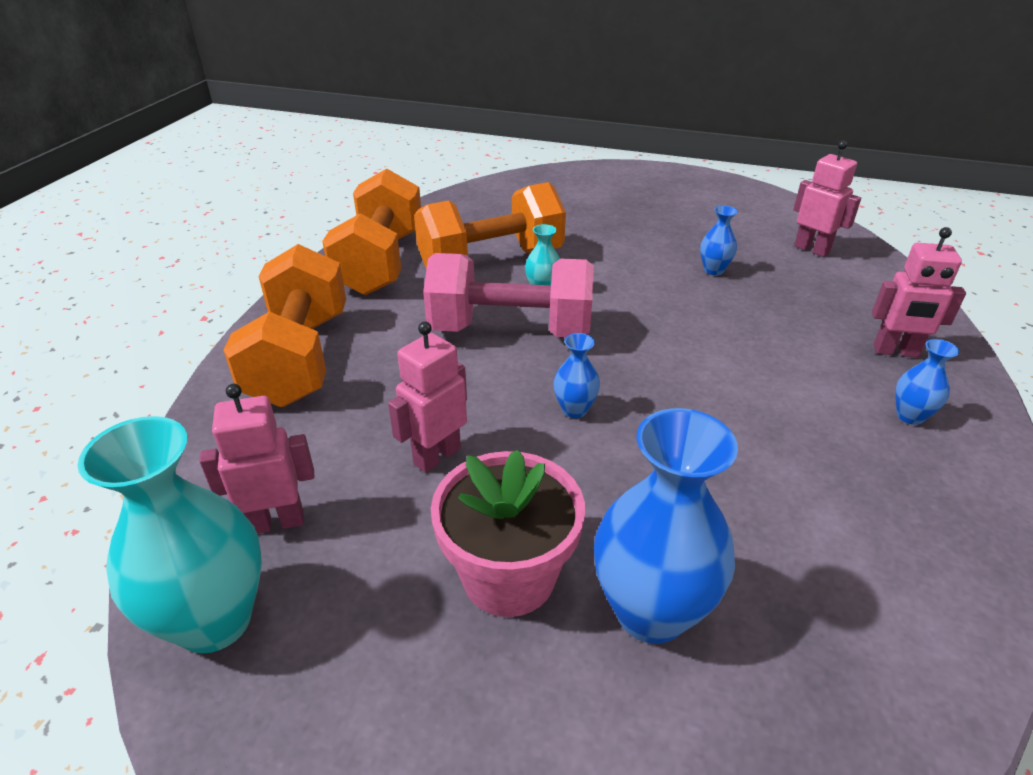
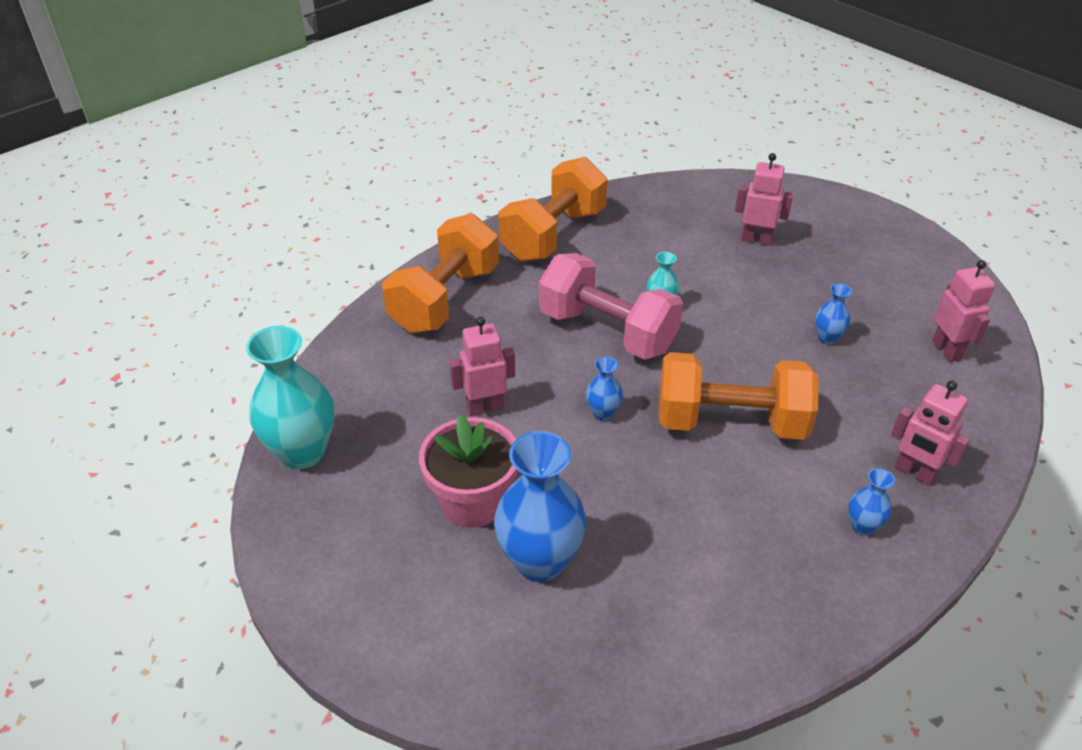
camera: 30 degrees right, 5 degrees up
(276, 522) = (365, 410): pink robot -> pink robot (756, 239)
(491, 261) = (641, 263): orange dumbbell -> orange dumbbell (730, 422)

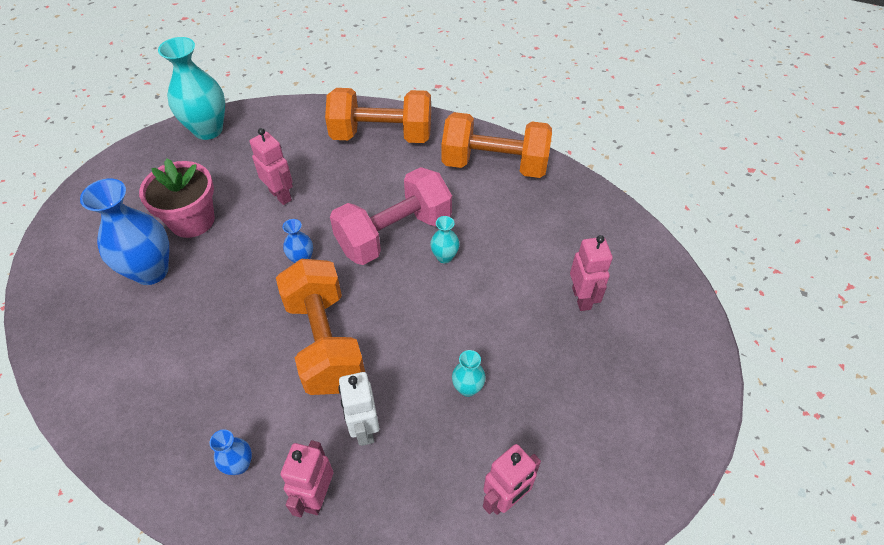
camera: 65 degrees right, 10 degrees up
(607, 331) = (394, 234): pink dumbbell -> pink dumbbell turned 45 degrees clockwise
(827, 338) = (467, 388): blue vase -> turquoise vase
(849, 419) = (364, 429): none -> white robot

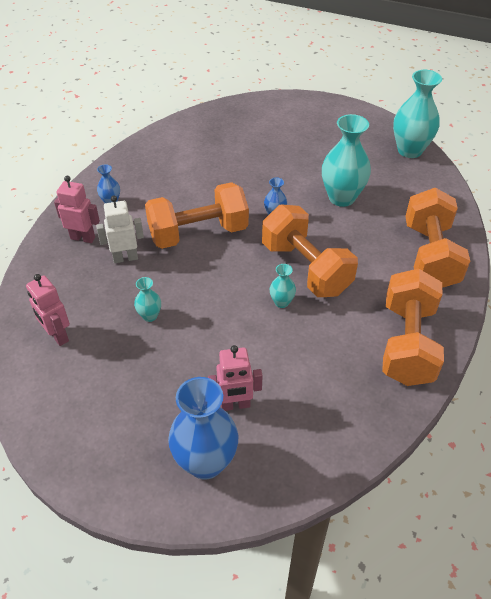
camera: 90 degrees right, 5 degrees down
(151, 271) = (262, 144): blue vase -> blue vase (205, 462)
(192, 220) = (310, 156): pink flower pot -> none
(280, 195) = (341, 198): pink robot -> turquoise vase
(394, 234) = (305, 268): pink dumbbell -> orange dumbbell

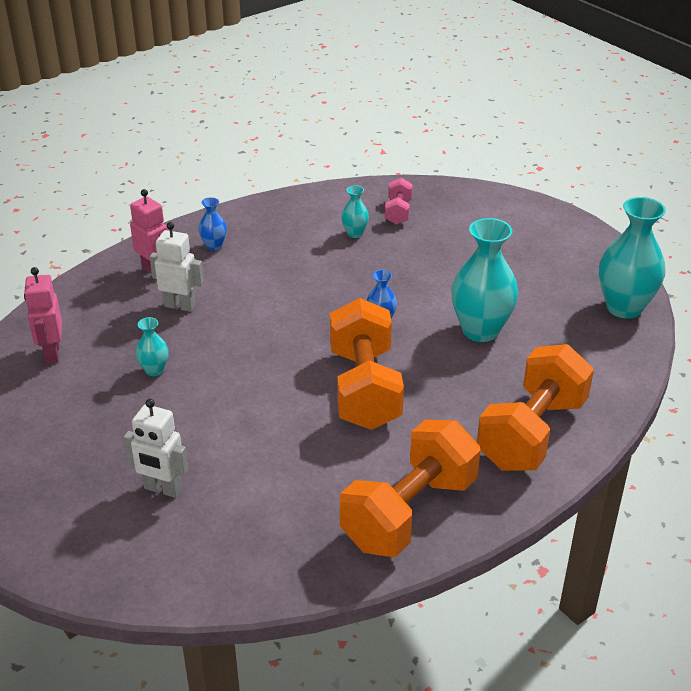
camera: 30 degrees right, 10 degrees down
(198, 233) = (277, 309): orange dumbbell -> none
(205, 462) = (86, 527): blue vase -> none
(219, 132) = (398, 212): none -> pink dumbbell
(235, 405) = (162, 489): pink robot -> white robot
(281, 302) = (304, 412): turquoise vase -> turquoise vase (355, 233)

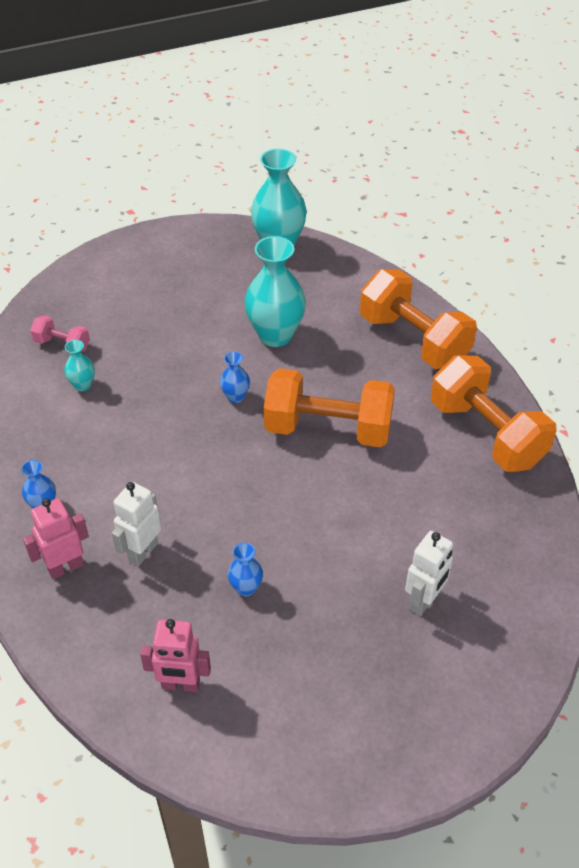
camera: 75 degrees left, 10 degrees up
(154, 370) = (246, 588): turquoise vase -> blue vase

